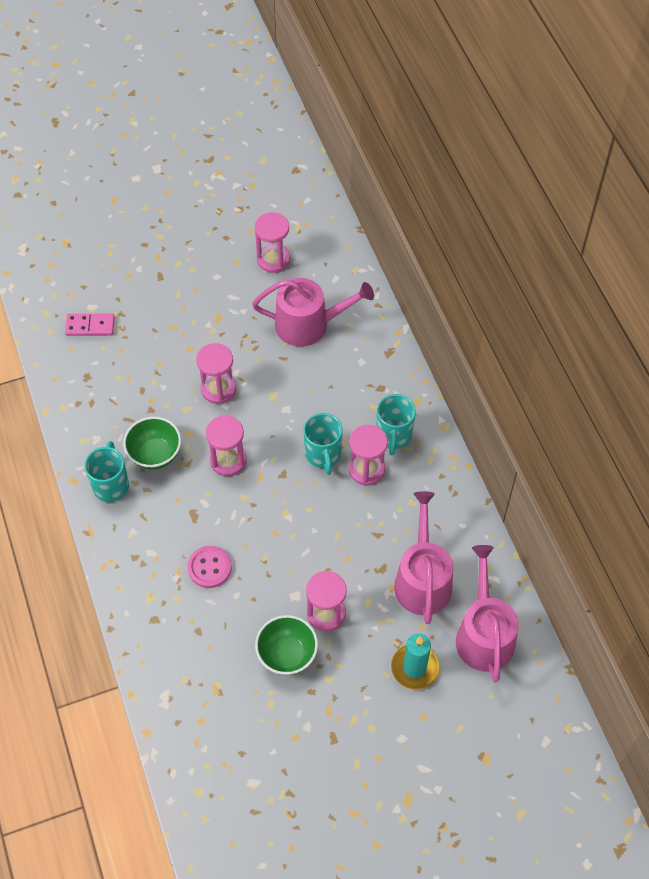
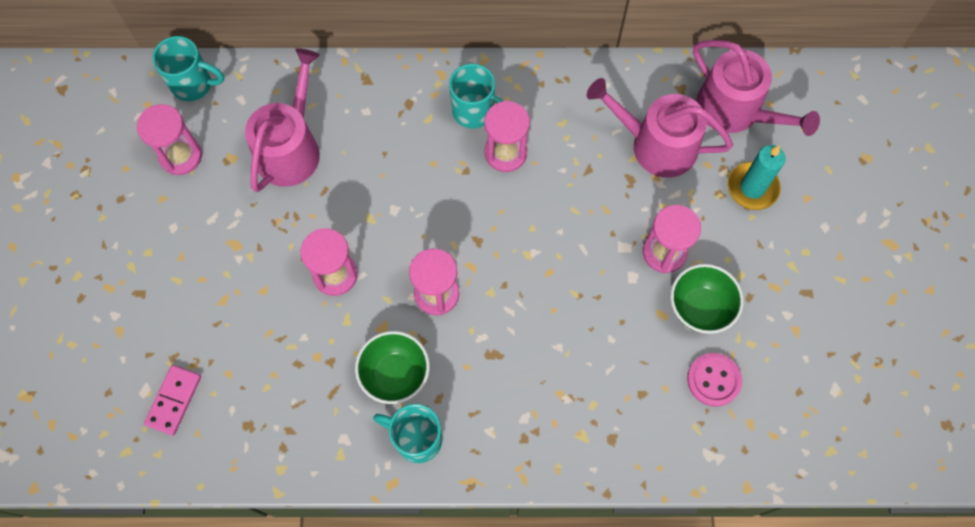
camera: 70 degrees left, 10 degrees up
(209, 567) = (567, 357): pink button -> pink button (713, 380)
(323, 455) = (469, 190): turquoise mug -> turquoise mug (193, 84)
(484, 634) = (735, 110): pink watering can -> pink watering can turned 150 degrees counterclockwise

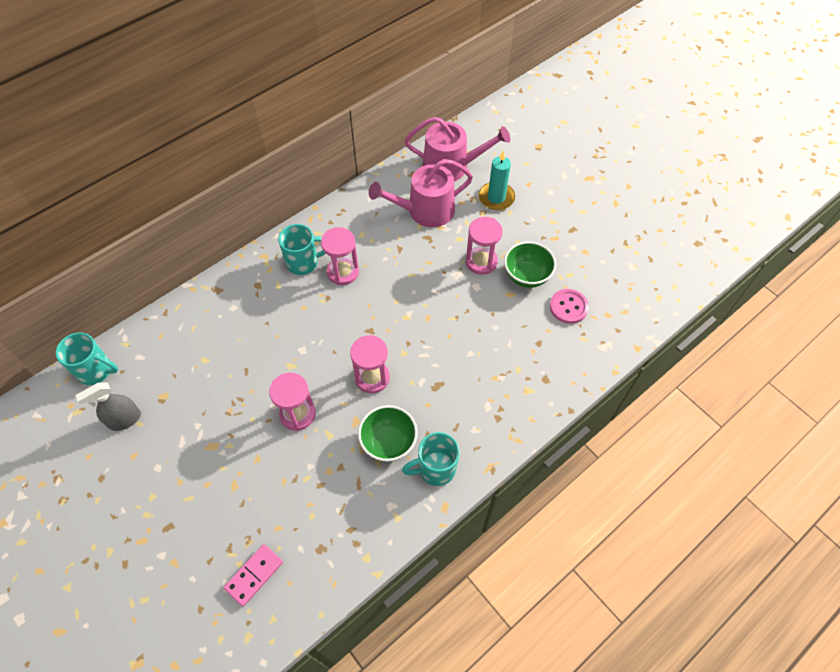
camera: 40 degrees left, 10 degrees down
(174, 400) = (254, 575): pink domino -> pink domino turned 60 degrees clockwise
(181, 156) = (125, 420): pink hourglass -> grey spray bottle
(193, 84) = (96, 371): turquoise mug -> turquoise mug turned 45 degrees clockwise
(291, 148) = (201, 362): pink watering can -> none

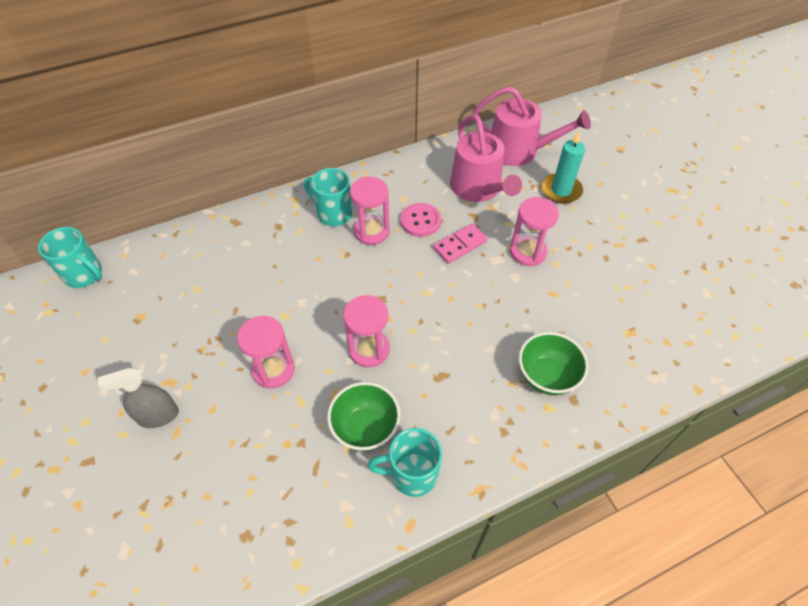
camera: 15 degrees right, 5 degrees down
(125, 420) = (91, 331): grey spray bottle -> grey spray bottle (158, 416)
(254, 575) = (158, 546): pink domino -> pink domino (460, 245)
(303, 262) = (333, 214): turquoise mug -> turquoise mug turned 150 degrees counterclockwise
(425, 211) = (478, 188): pink watering can -> pink watering can turned 105 degrees counterclockwise
(526, 276) = (577, 278): green bowl -> green bowl (546, 376)
(568, 307) = (620, 323): pink button -> pink button (420, 221)

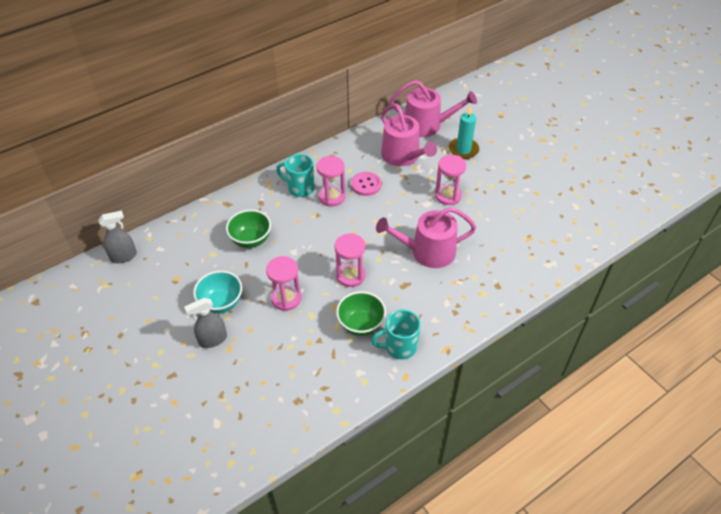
camera: 10 degrees left, 5 degrees down
(85, 275) = (124, 256): turquoise mug -> grey spray bottle
(186, 362) = (221, 303): none -> turquoise bowl
(460, 245) = (398, 197): pink domino -> none
(483, 331) = (427, 252): none -> pink watering can
(546, 376) = (477, 274): green bowl -> green bowl (251, 240)

